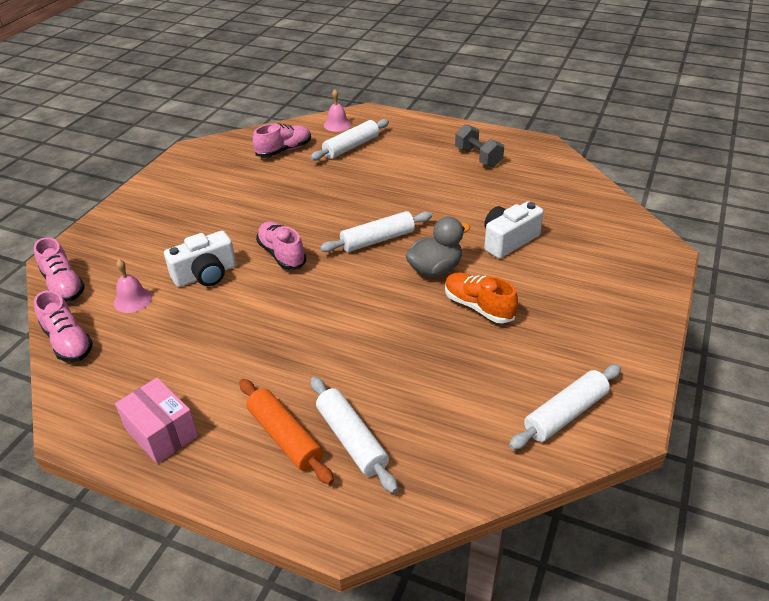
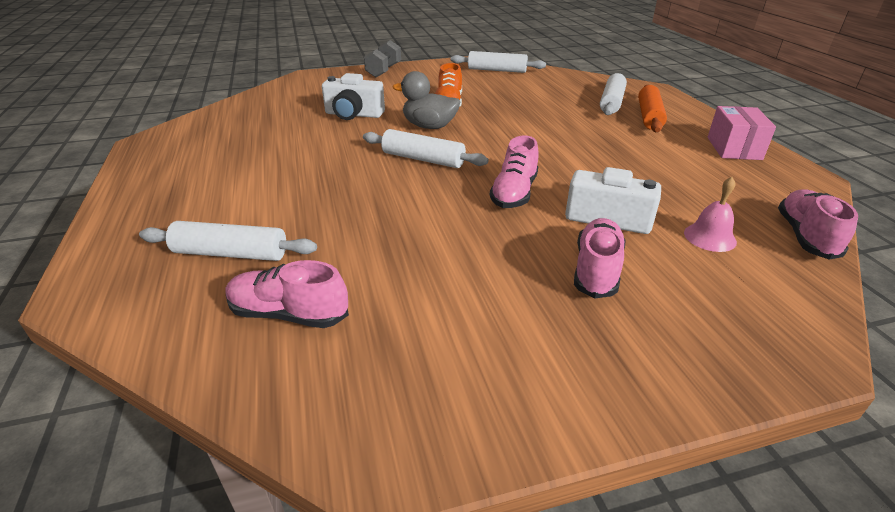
camera: 130 degrees left, 5 degrees down
(64, 285) = (802, 303): pink shoe -> pink shoe (596, 270)
(337, 124) = (149, 304): pink bell -> none
(478, 157) = (203, 163): grey dumbbell -> grey dumbbell (384, 71)

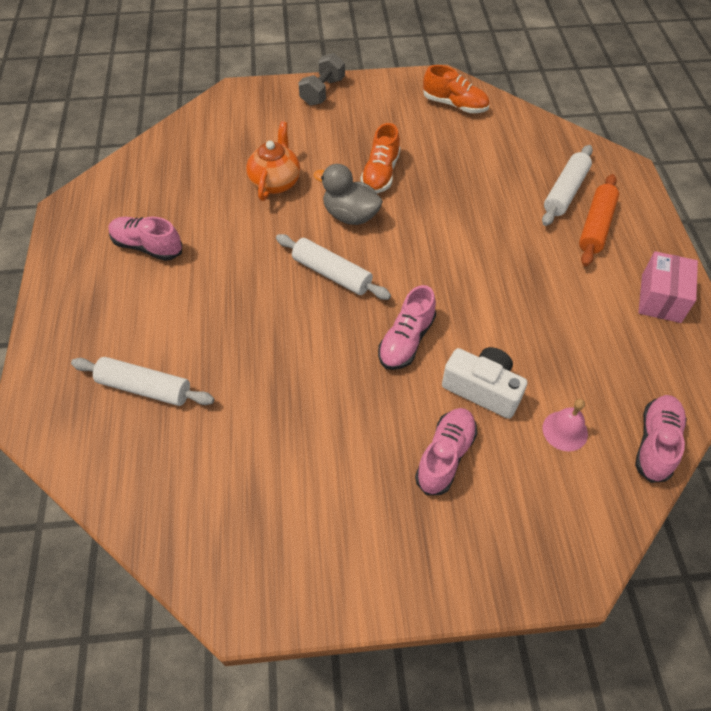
camera: 10 degrees right, 20 degrees up
(289, 314) = (186, 466): pink shoe -> pink shoe (147, 246)
(353, 114) = (275, 182): white camera -> orange teapot
(497, 70) = (455, 105): white rolling pin -> orange shoe

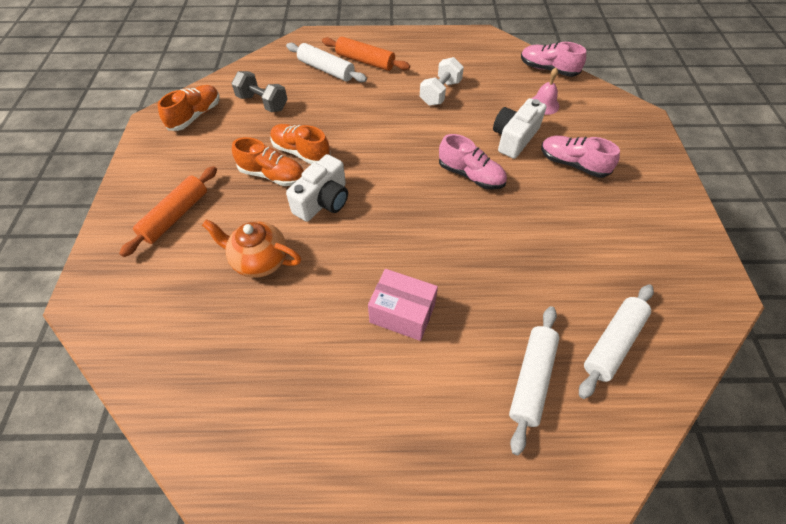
camera: 85 degrees left, 0 degrees up
(147, 246) = (333, 391): pink shoe -> none
(322, 92) = (126, 213): grey dumbbell -> grey dumbbell (262, 103)
(322, 121) = (175, 216): none -> orange rolling pin
(332, 274) = (395, 219): white rolling pin -> white rolling pin (613, 343)
(350, 215) = (323, 201): grey duck -> white camera
(417, 189) = (301, 152): none -> orange shoe
(554, 307) = (440, 93): none -> white dumbbell
(661, 298) = (435, 46): pink box -> pink box (402, 313)

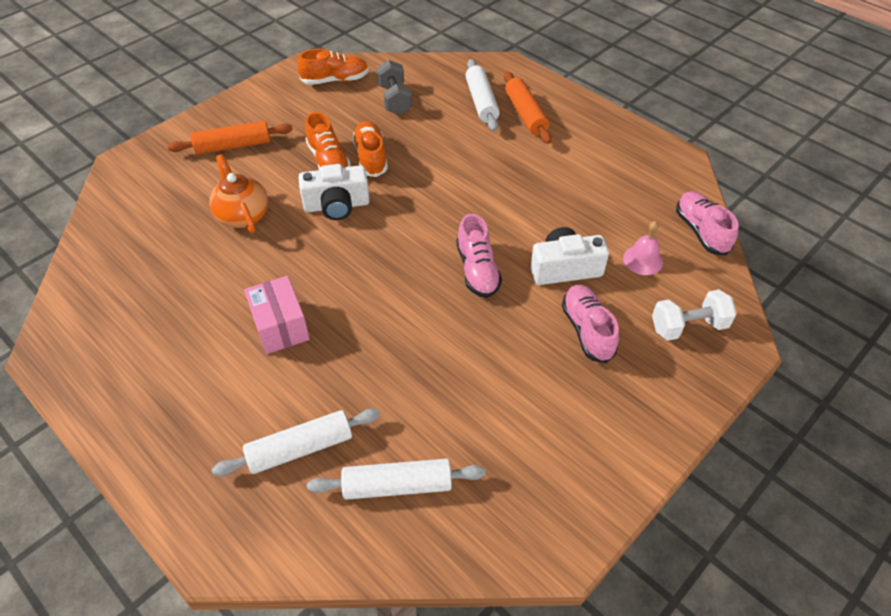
camera: 45 degrees right, 5 degrees down
(440, 93) = (554, 184): white dumbbell -> white dumbbell (688, 326)

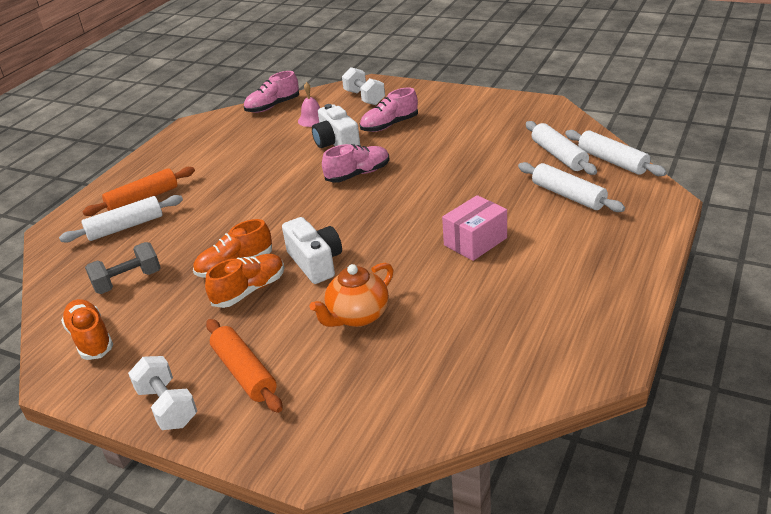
camera: 105 degrees left, 15 degrees down
(232, 109) = (167, 406): none -> white dumbbell
(342, 544) = (612, 161): none -> white rolling pin

